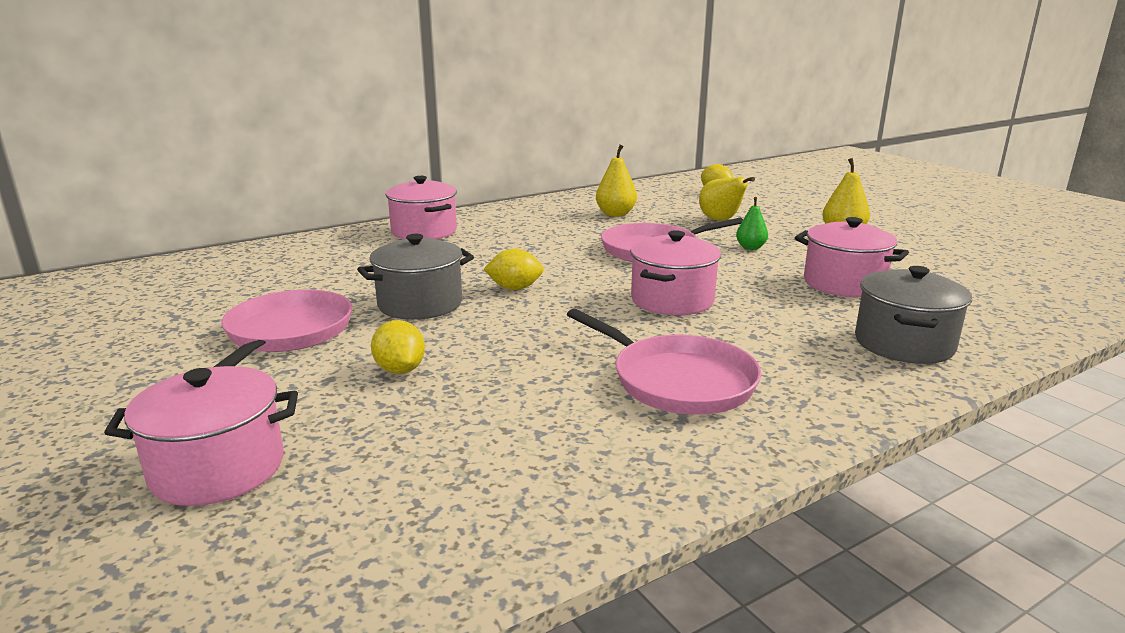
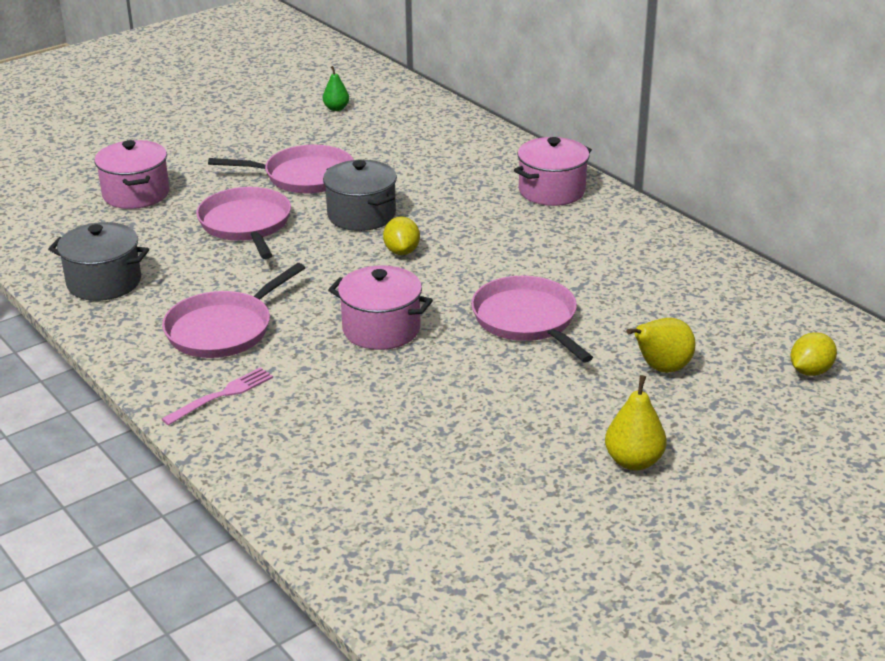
camera: 85 degrees right, 10 degrees up
(400, 370) = (246, 224): yellow lemon -> pink pan
(615, 214) = (658, 294): yellow pear -> none
(750, 248) = (551, 383): green pear -> green pear (336, 108)
(824, 379) = (222, 395): none -> pink fork
(843, 284) = (440, 435): pink pot -> none
(904, 344) = (287, 447): grey pot -> grey pot (104, 282)

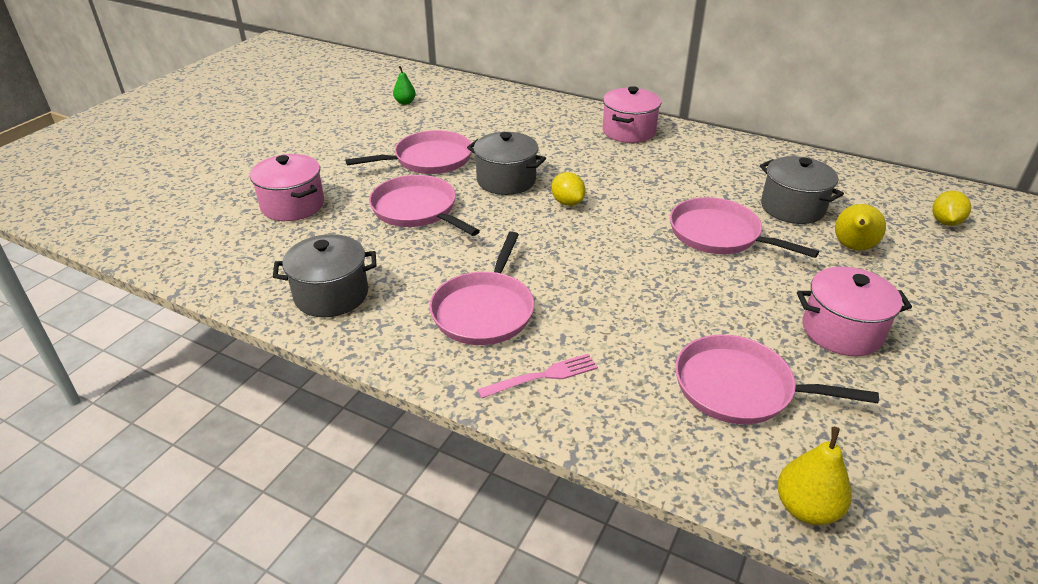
camera: 25 degrees left, 5 degrees up
(222, 395) = (543, 376): pink fork -> pink fork turned 45 degrees clockwise
(381, 329) = (618, 273): pink pot -> pink pot (841, 331)
(387, 453) = (739, 388): none -> pink pan
(634, 461) = (924, 331): yellow pear -> yellow pear (806, 508)
(644, 314) = (792, 208): none -> grey pot

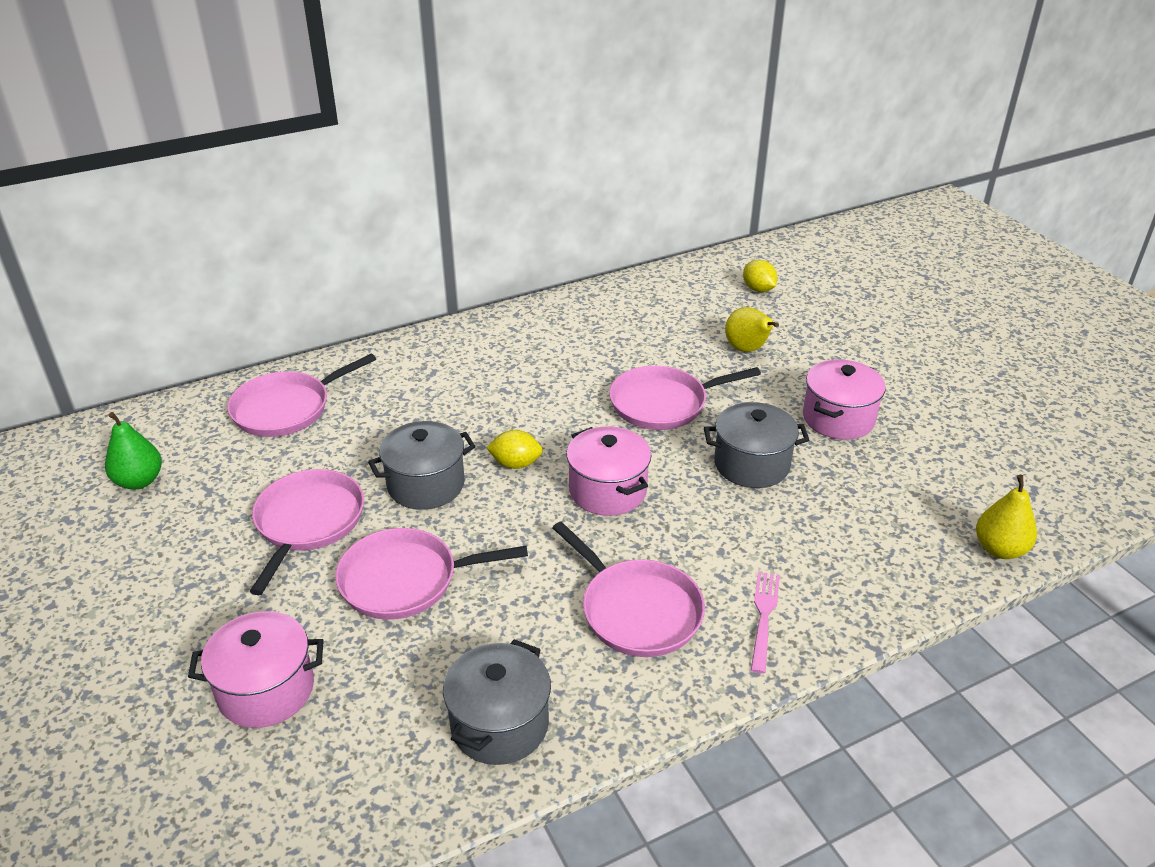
camera: 55 degrees left, 0 degrees up
(405, 102) = (139, 481): green pear -> green pear, size x1.52
(628, 131) = (436, 357): pink pot -> pink pot (607, 491)
(739, 388) = (861, 508): pink pan -> pink pan (286, 409)
(792, 208) = (666, 344): grey pot -> grey pot (751, 464)

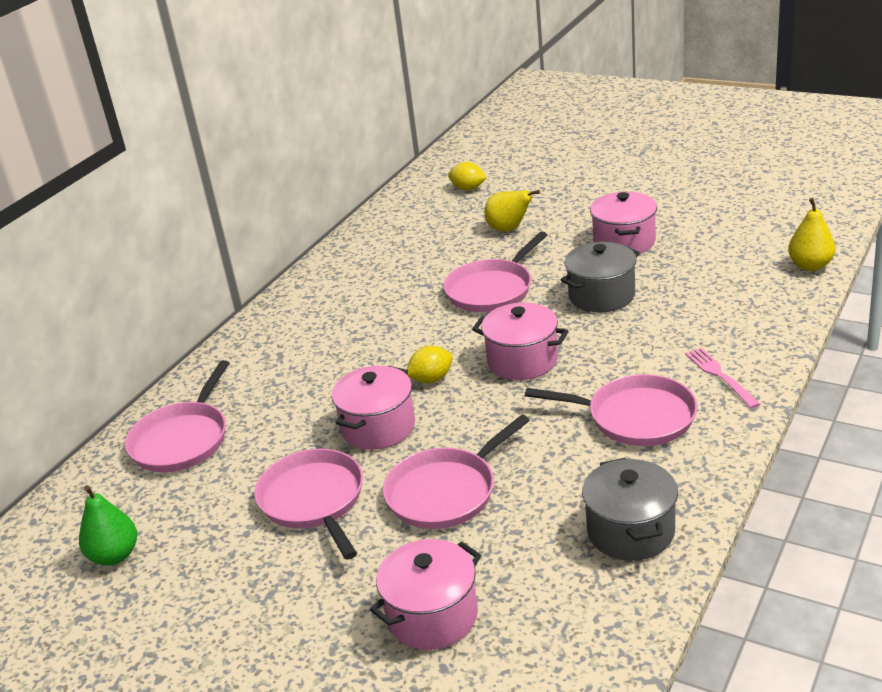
camera: 30 degrees left, 5 degrees down
(426, 485) = (378, 427): grey pot -> pink pot

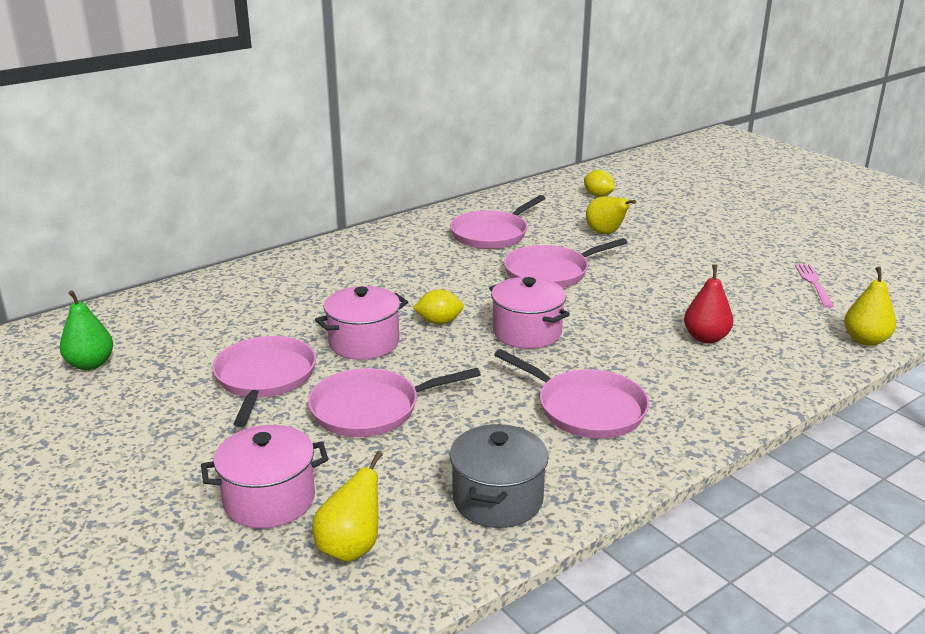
camera: 20 degrees right, 5 degrees down
(182, 440) = (214, 303): pink pan -> pink pan (492, 234)
(545, 627) = (351, 547): none -> yellow pear
(601, 296) = (641, 305): grey pot -> none
(624, 242) = (699, 270): pink pot -> none
(681, 310) = (706, 338): none -> red pear
(719, 375) = (695, 401): pink fork -> pink fork (813, 283)

